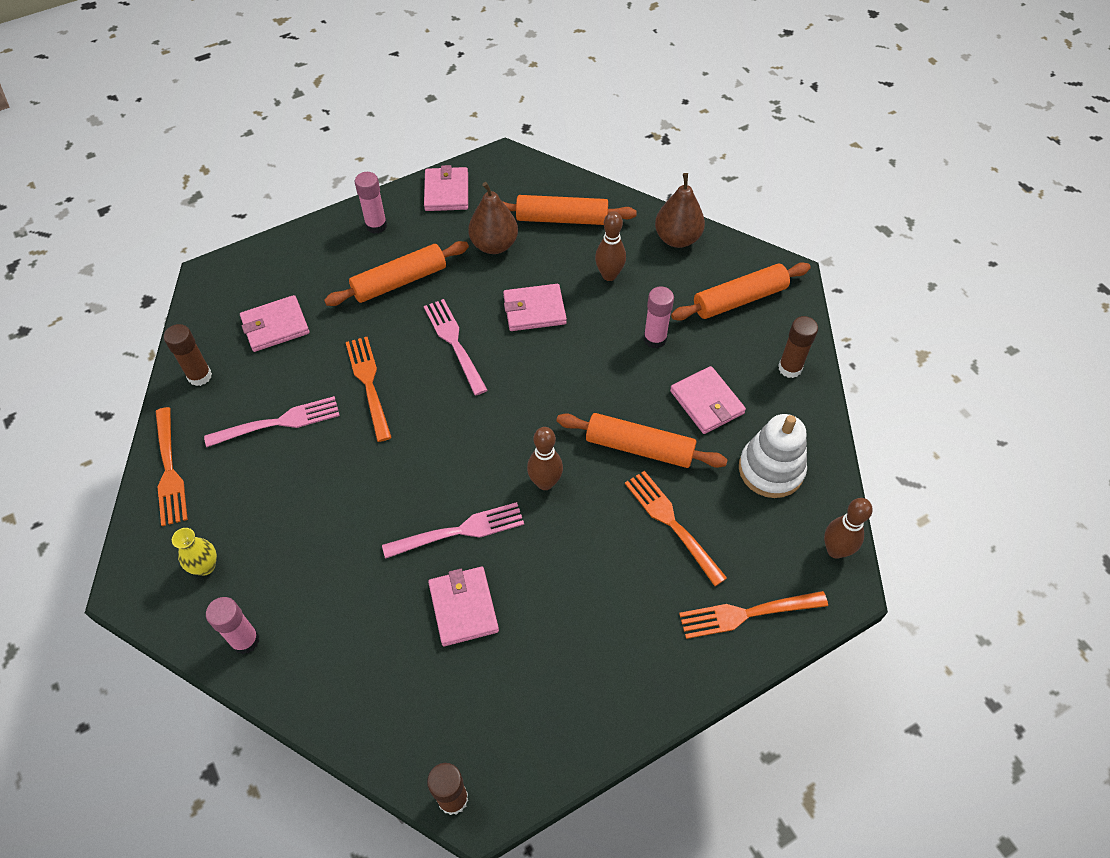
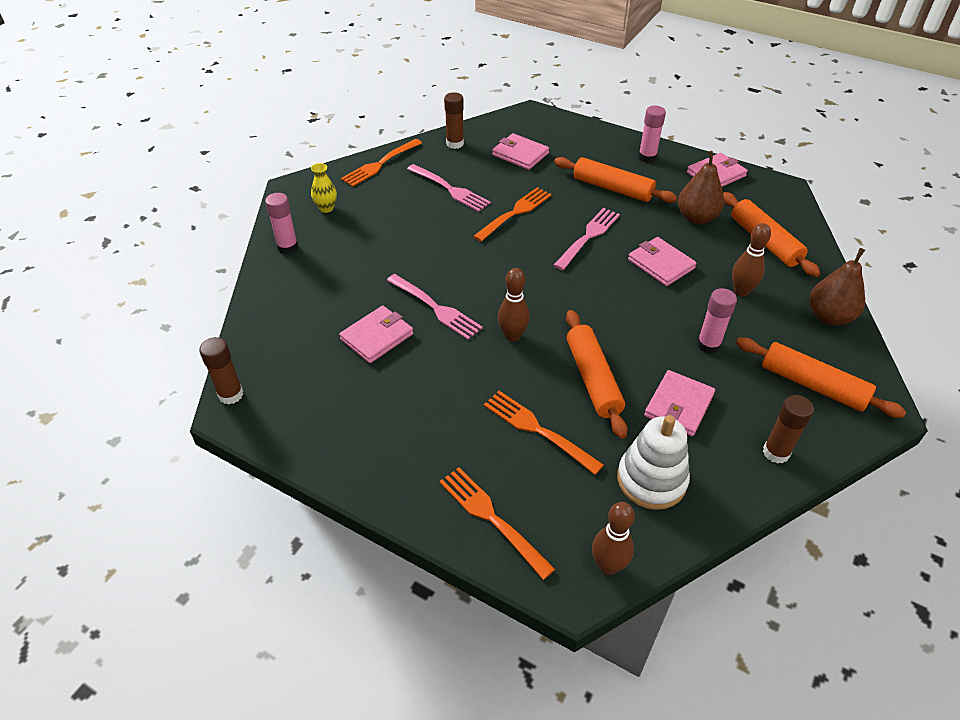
camera: 60 degrees right, 10 degrees down
(672, 524) = (538, 430): orange fork -> orange fork turned 75 degrees counterclockwise

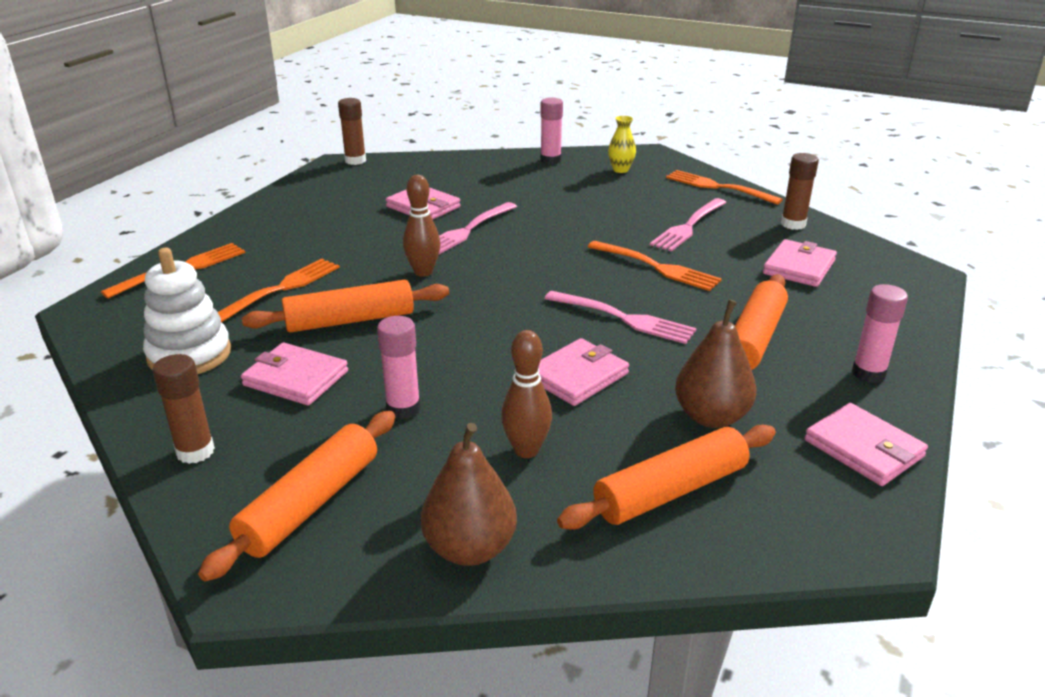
camera: 85 degrees right, 15 degrees down
(608, 566) = (97, 327): brown bowling pin -> none

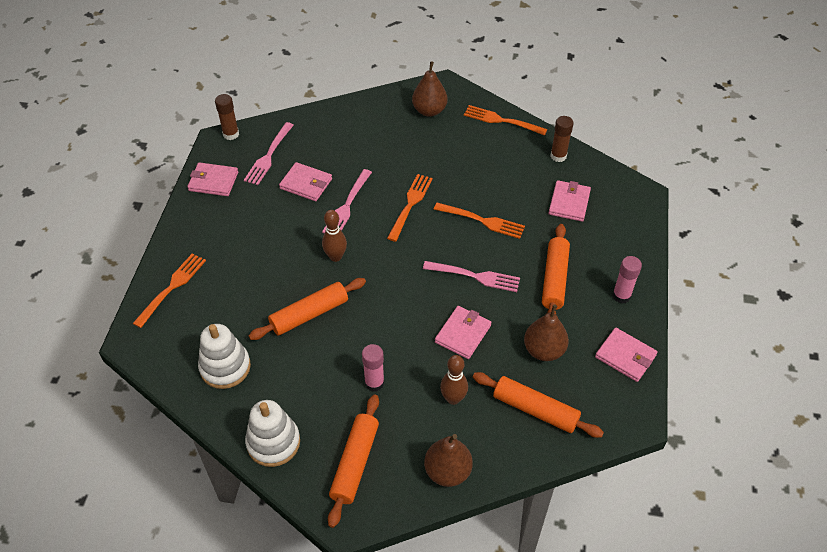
camera: 15 degrees left, 20 degrees up
(195, 451) = (273, 442): brown glue stick -> white stacking toy
(280, 289) = (250, 294): orange fork -> orange fork (410, 205)
(296, 378) = (301, 372): pink wallet -> pink wallet (213, 181)
(550, 160) = (376, 107): pink glue stick -> none
(620, 170) = (429, 110): yellow vase -> brown pear
(671, 491) = (535, 410): orange rolling pin -> orange rolling pin turned 75 degrees clockwise
(688, 226) = (492, 171): pink fork -> pink fork (269, 155)

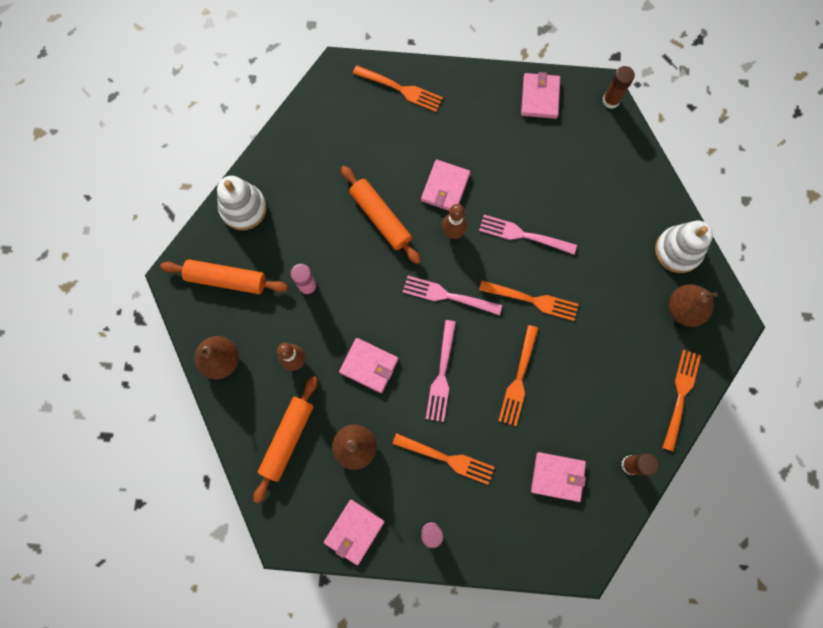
camera: 85 degrees right, 25 degrees up
(225, 367) = (316, 154): white stacking toy -> white stacking toy (678, 250)
(269, 155) = (585, 144): pink fork -> pink fork (448, 296)
(306, 184) = (548, 189): pink wallet -> pink wallet (445, 187)
(554, 279) = (446, 458): orange rolling pin -> orange fork

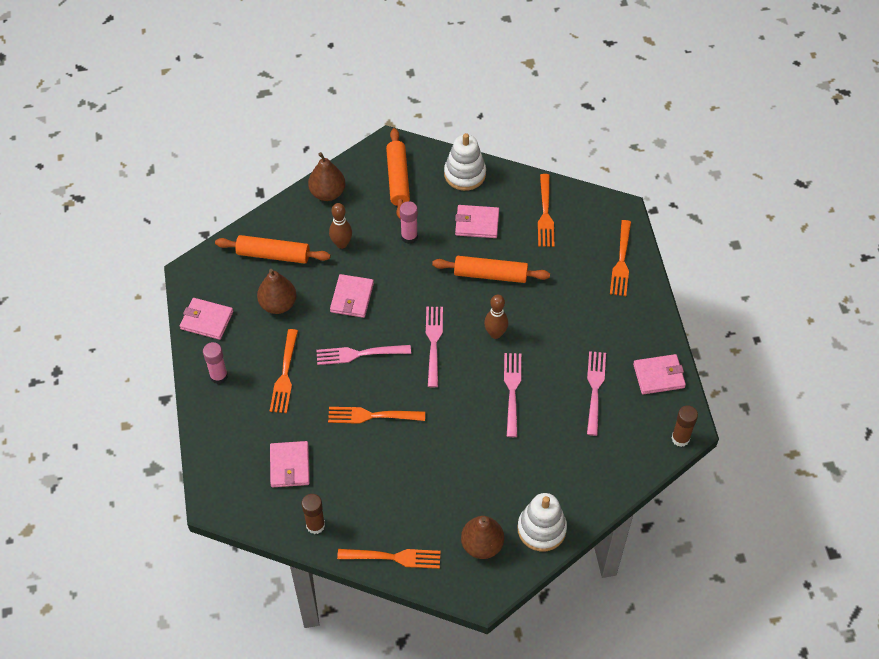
camera: 75 degrees right, 20 degrees down
(380, 217) = (490, 275): orange rolling pin -> orange rolling pin turned 60 degrees clockwise
(445, 187) = (537, 318): pink wallet -> pink wallet (477, 223)
(531, 300) = (450, 411): orange fork -> orange fork (545, 213)
(541, 158) = (595, 390): none -> pink fork

